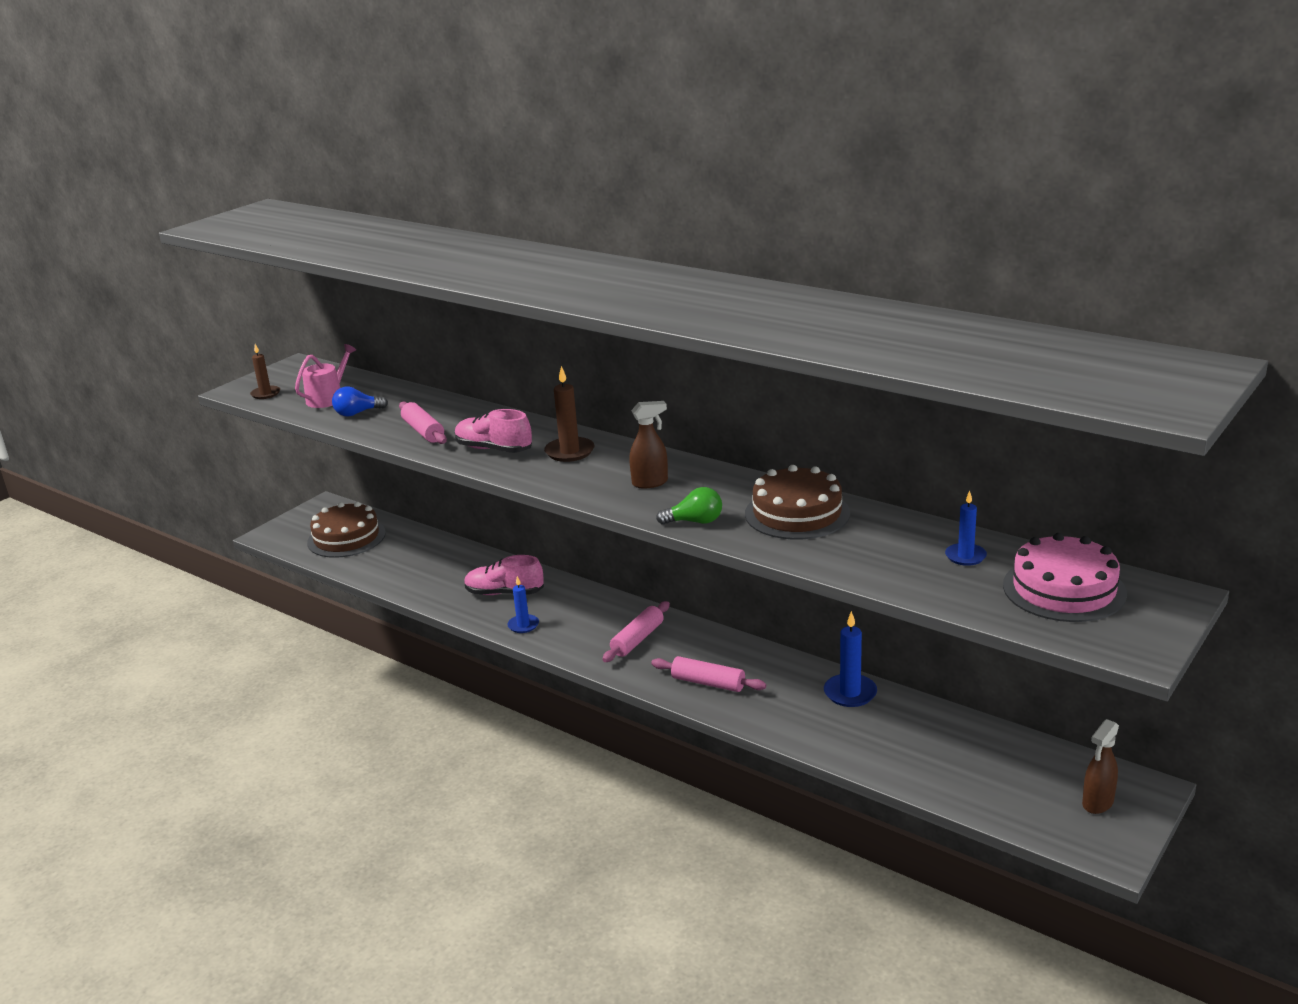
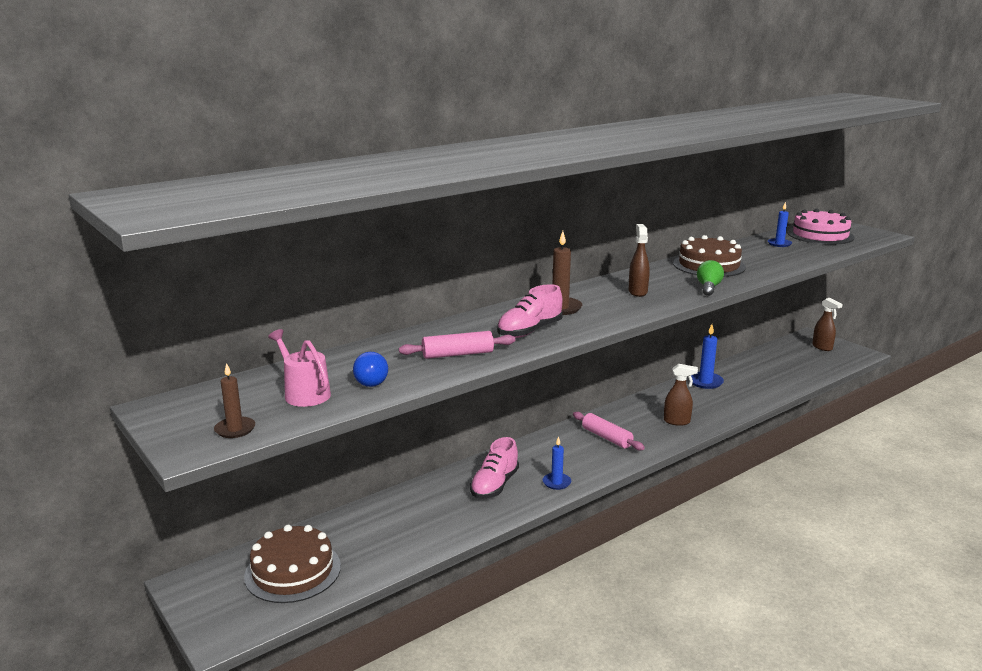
camera: 75 degrees left, 5 degrees down
(708, 683) = (677, 421): pink rolling pin -> brown spray bottle

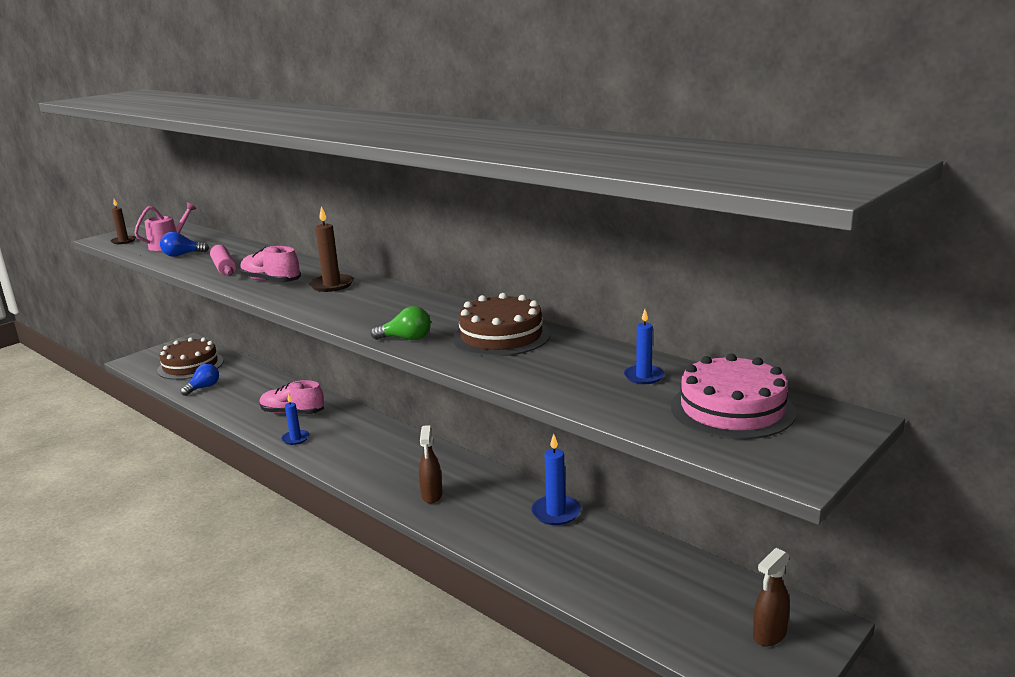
camera: 80 degrees right, 0 degrees up
(383, 553) = (203, 387): none -> blue light bulb
(606, 437) = (386, 455): pink rolling pin -> none
(637, 292) = (385, 309): brown spray bottle -> none

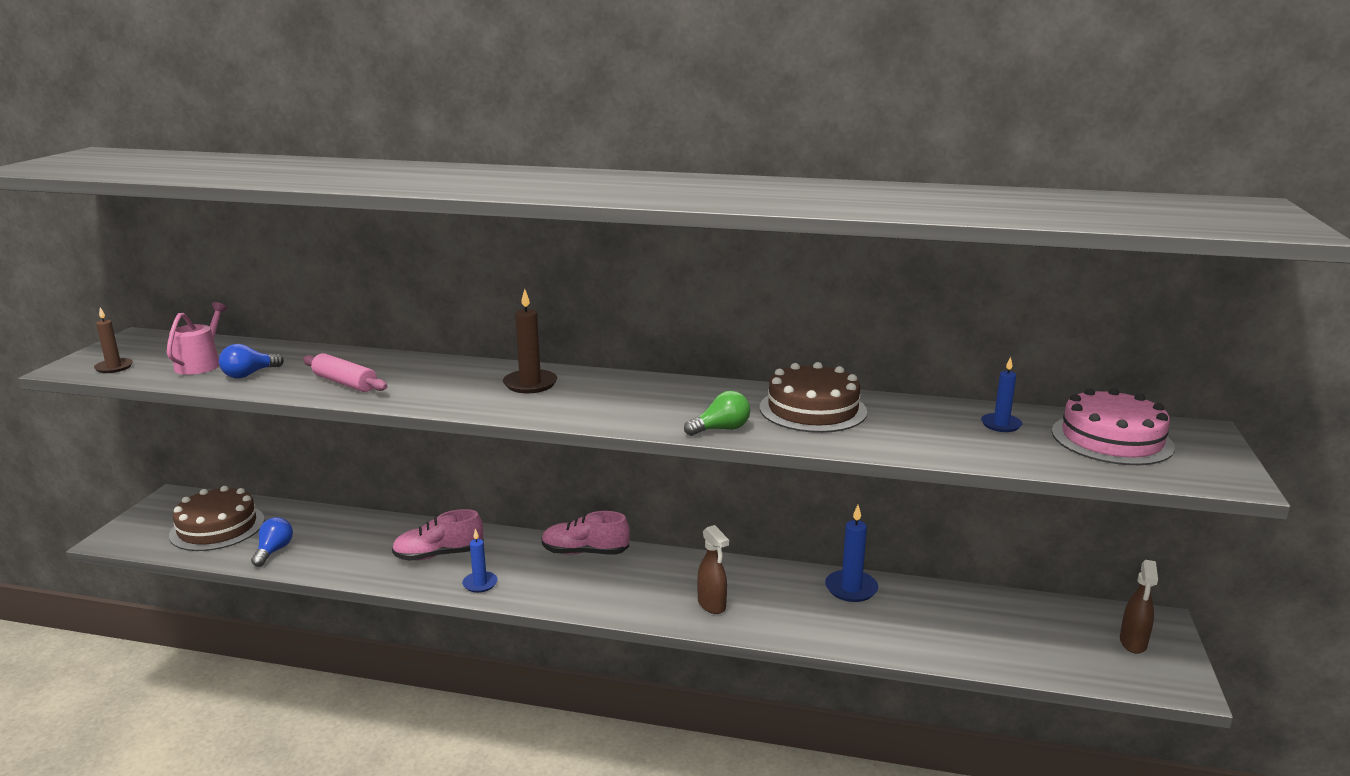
camera: 30 degrees left, 0 degrees up
(271, 281) = (442, 391): pink shoe -> pink shoe (585, 552)

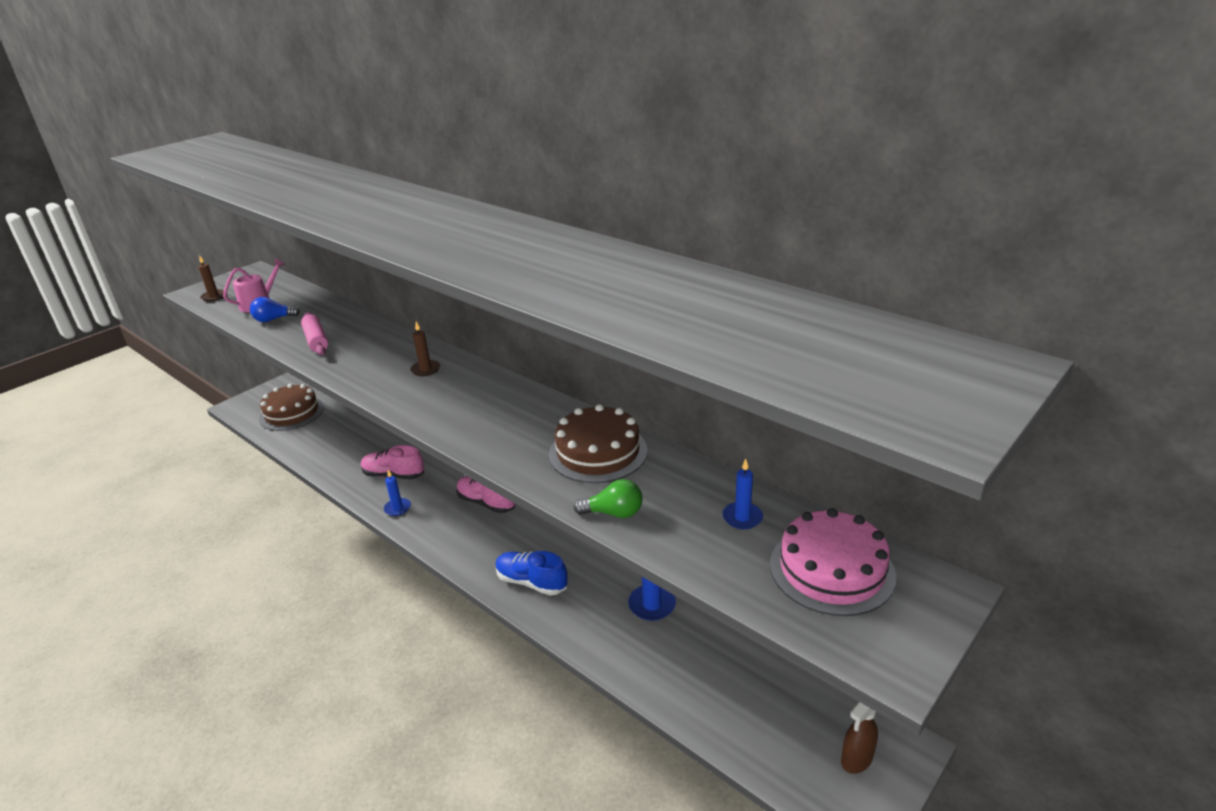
camera: 30 degrees right, 10 degrees up
(274, 551) = (305, 441): blue light bulb -> none
(530, 384) = (425, 369): brown candle -> brown candle, size x0.67
(712, 605) = (531, 582): brown spray bottle -> blue shoe
(721, 429) = (502, 454): green light bulb -> green light bulb (614, 513)

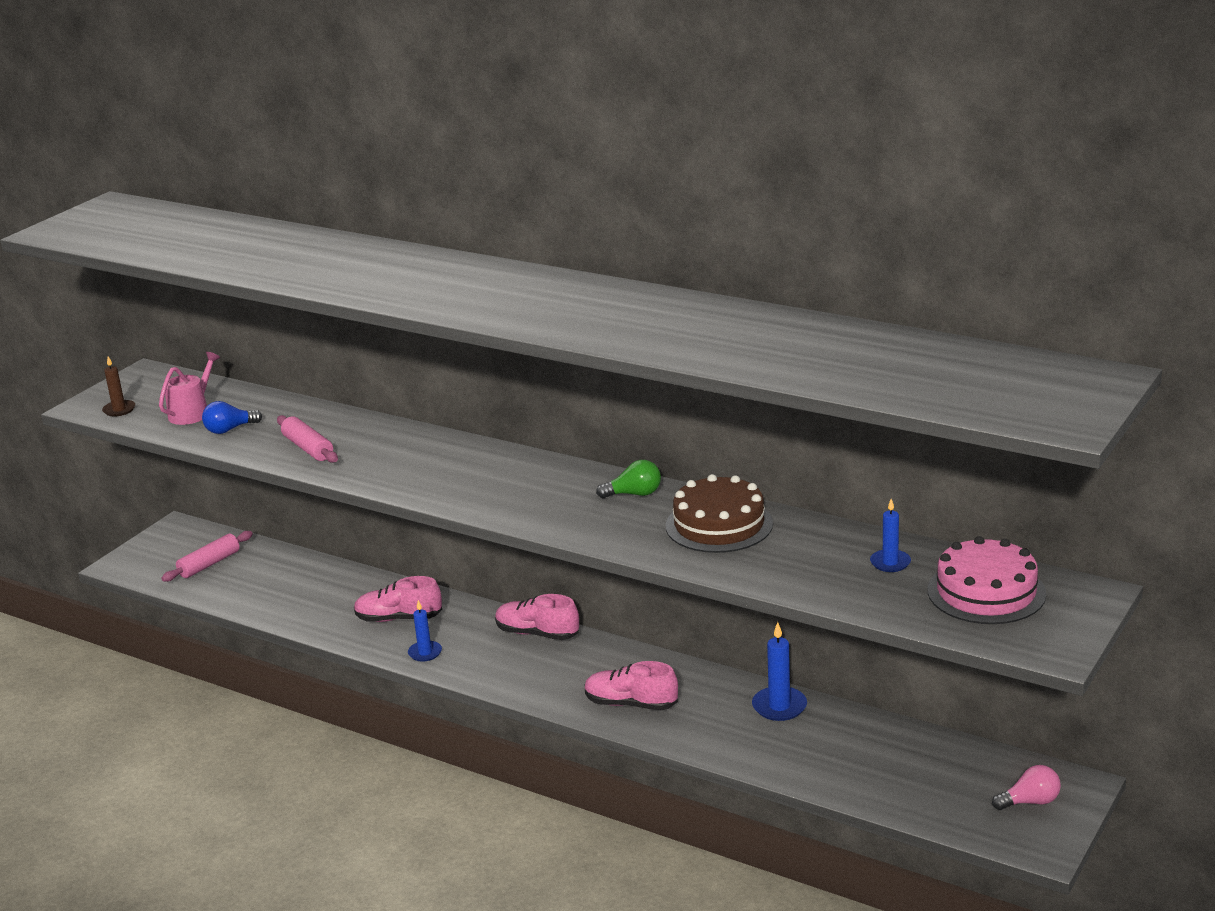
camera: 10 degrees left, 5 degrees down
(292, 413) = (209, 564): brown cake -> pink rolling pin
(425, 369) = (472, 466): brown candle -> none
(531, 582) = (631, 704): blue shoe -> pink shoe
(614, 513) = (760, 574): green light bulb -> green light bulb (634, 494)
(856, 759) = (1030, 802): brown spray bottle -> pink light bulb

